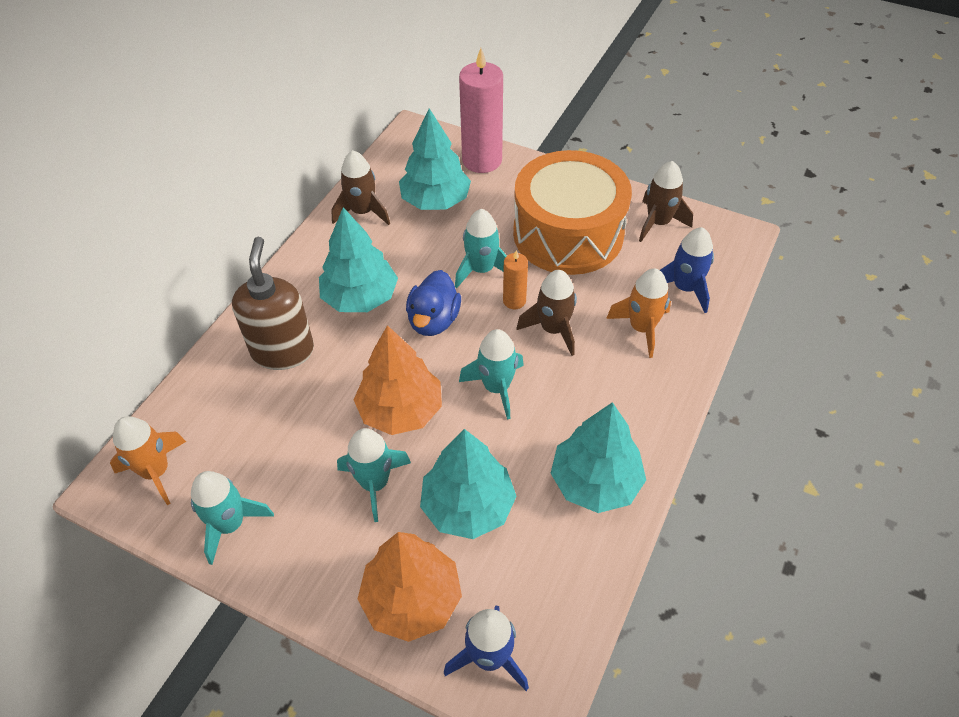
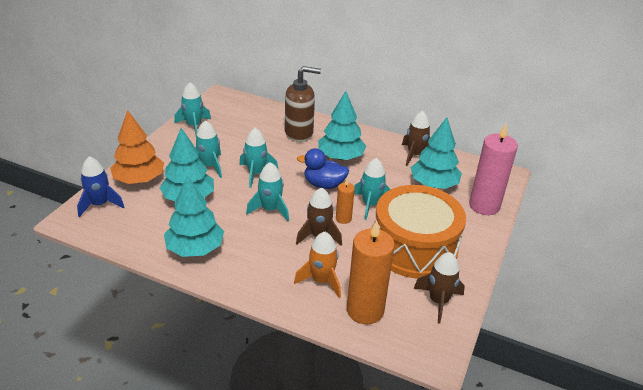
camera: 85 degrees right, 15 degrees down
(156, 472) = (226, 105): orange rocket -> none
(401, 410) = (256, 174): orange tree -> turquoise rocket
(685, 288) = (365, 310): blue rocket -> orange candle

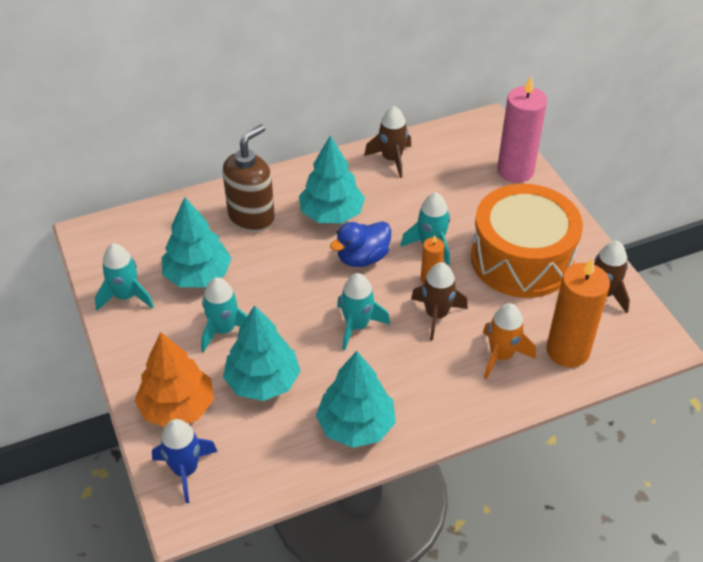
camera: 45 degrees left, 10 degrees up
(256, 174) = (283, 299): turquoise rocket -> none
(433, 184) = (450, 180): turquoise tree -> turquoise tree (198, 275)

